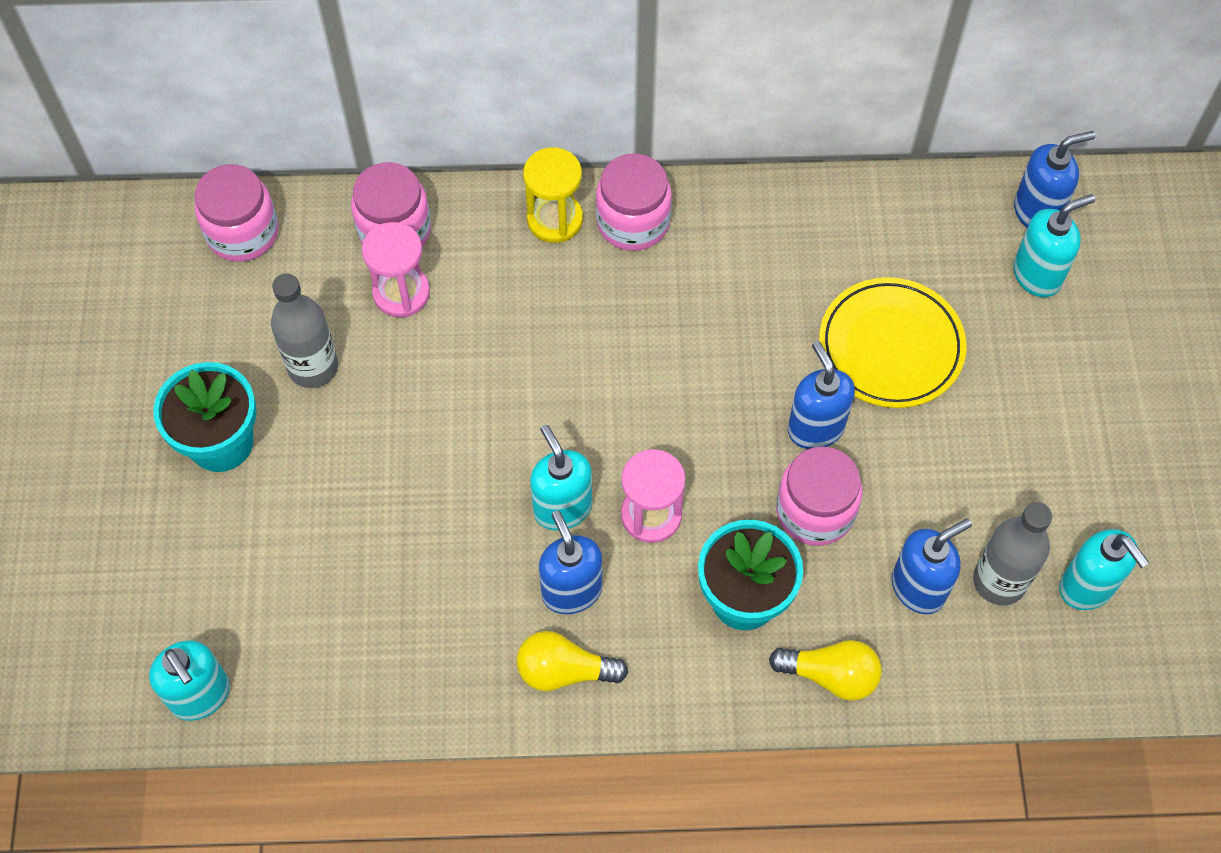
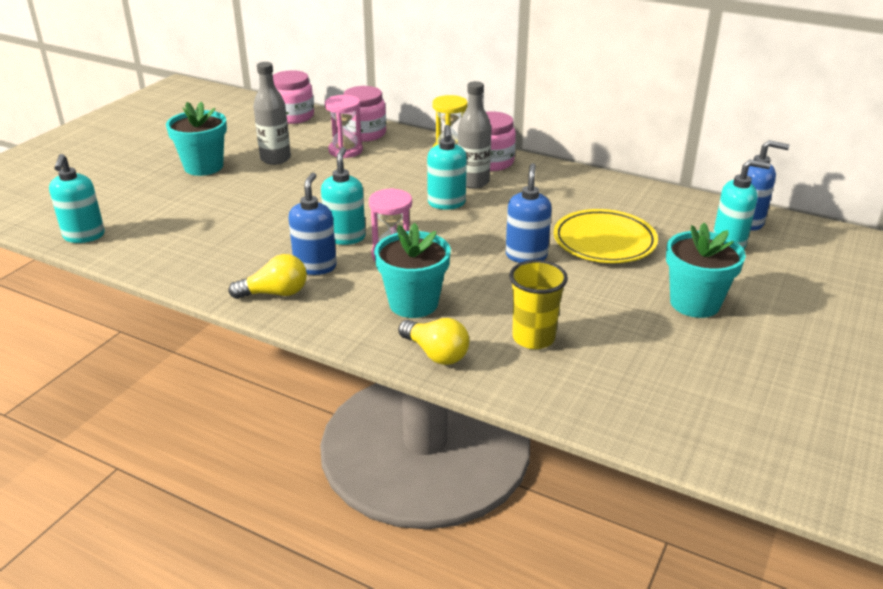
camera: 30 degrees right, 30 degrees down
(564, 671) = (275, 293): yellow light bulb -> yellow light bulb turned 135 degrees clockwise
(815, 511) = (494, 285): pink jar -> none
(918, 587) = (533, 338): blue soap dispenser -> yellow cup
(999, 581) = (594, 355): grey bottle -> grey bottle (473, 182)
(1056, 424) = (694, 303): none -> turquoise flower pot
(1087, 587) = (660, 380): turquoise soap dispenser -> turquoise soap dispenser (446, 203)

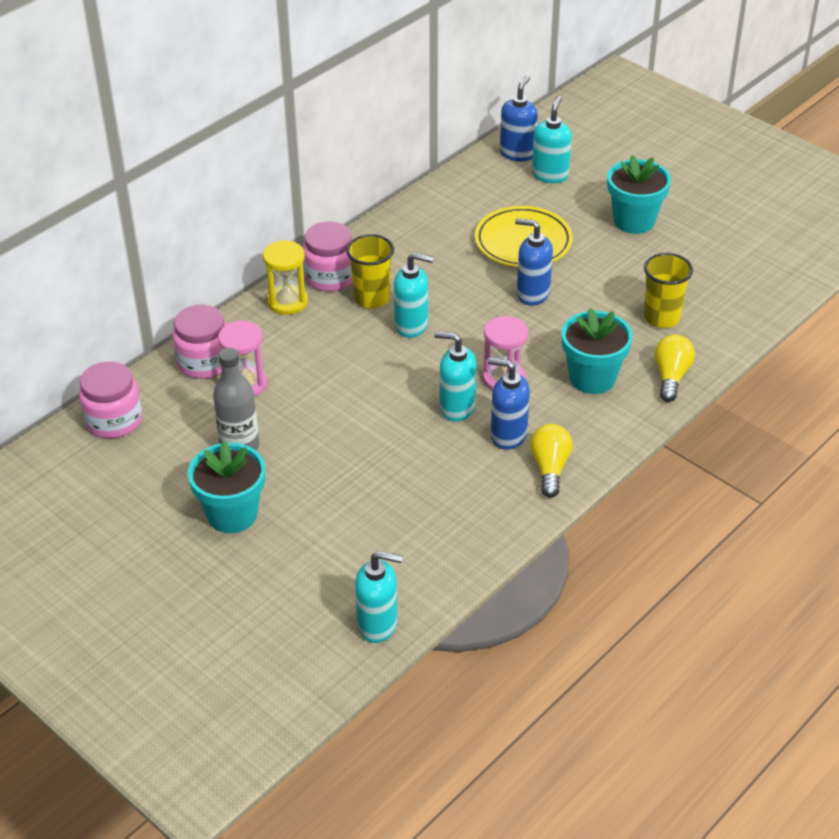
camera: 75 degrees left, 10 degrees up
(436, 353) = (671, 376): yellow light bulb -> yellow light bulb turned 45 degrees counterclockwise
(473, 182) = (372, 298): grey bottle -> yellow cup

